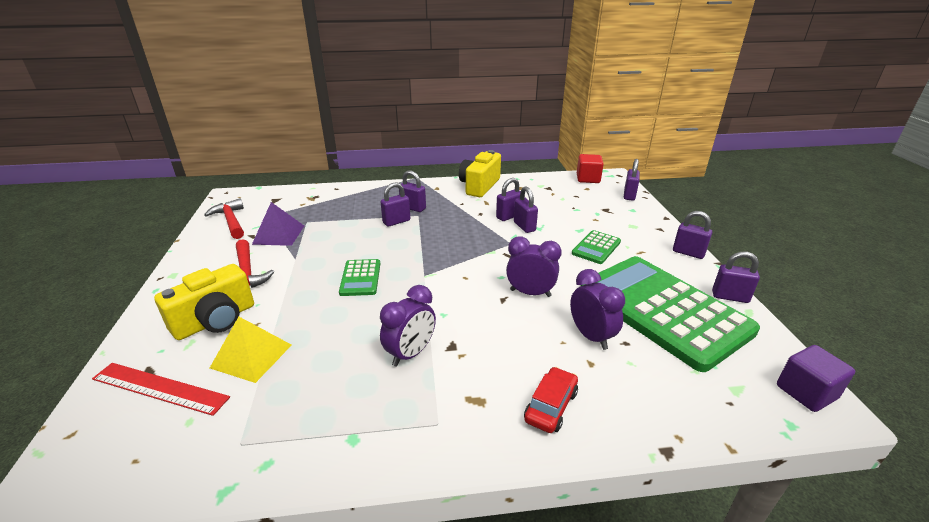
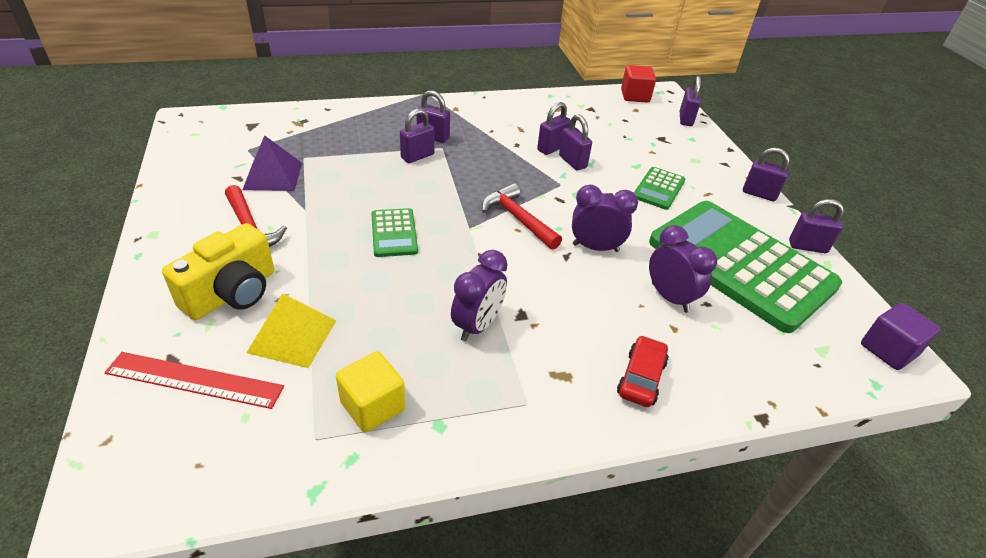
camera: 10 degrees left, 10 degrees up
(231, 221) = (203, 157): red hammer -> red hammer (517, 218)
(299, 418) = (373, 406): none -> yellow cube
(479, 186) = (508, 106): yellow camera -> none

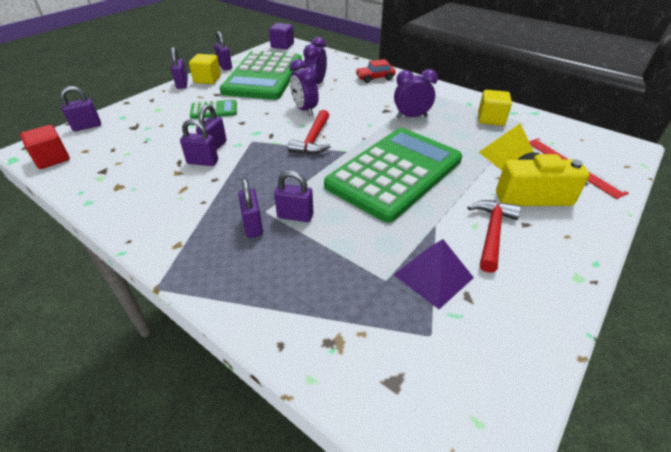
camera: 125 degrees left, 0 degrees up
(394, 233) = (394, 173): green calculator -> green calculator, size x2.39
(762, 216) = (207, 79): none -> yellow cube

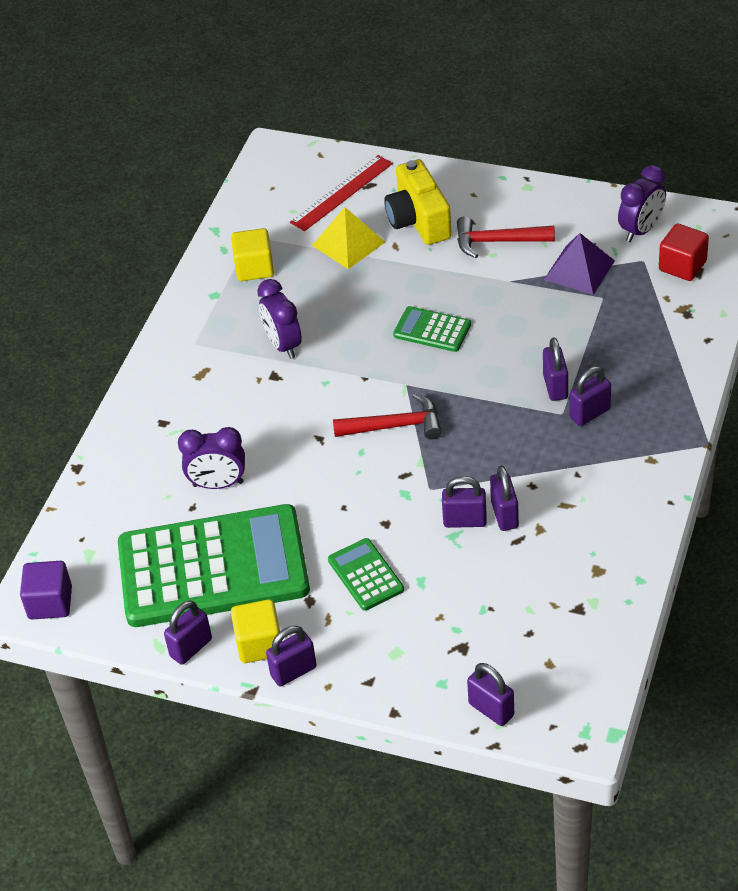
camera: 105 degrees left, 5 degrees up
(52, 159) = (587, 686): red cube -> red cube (682, 266)
(305, 110) = (314, 465): purple clock -> purple clock (641, 230)
(375, 78) = (162, 417): red car -> none
(394, 173) = (432, 330): green calculator -> green calculator, size x0.42

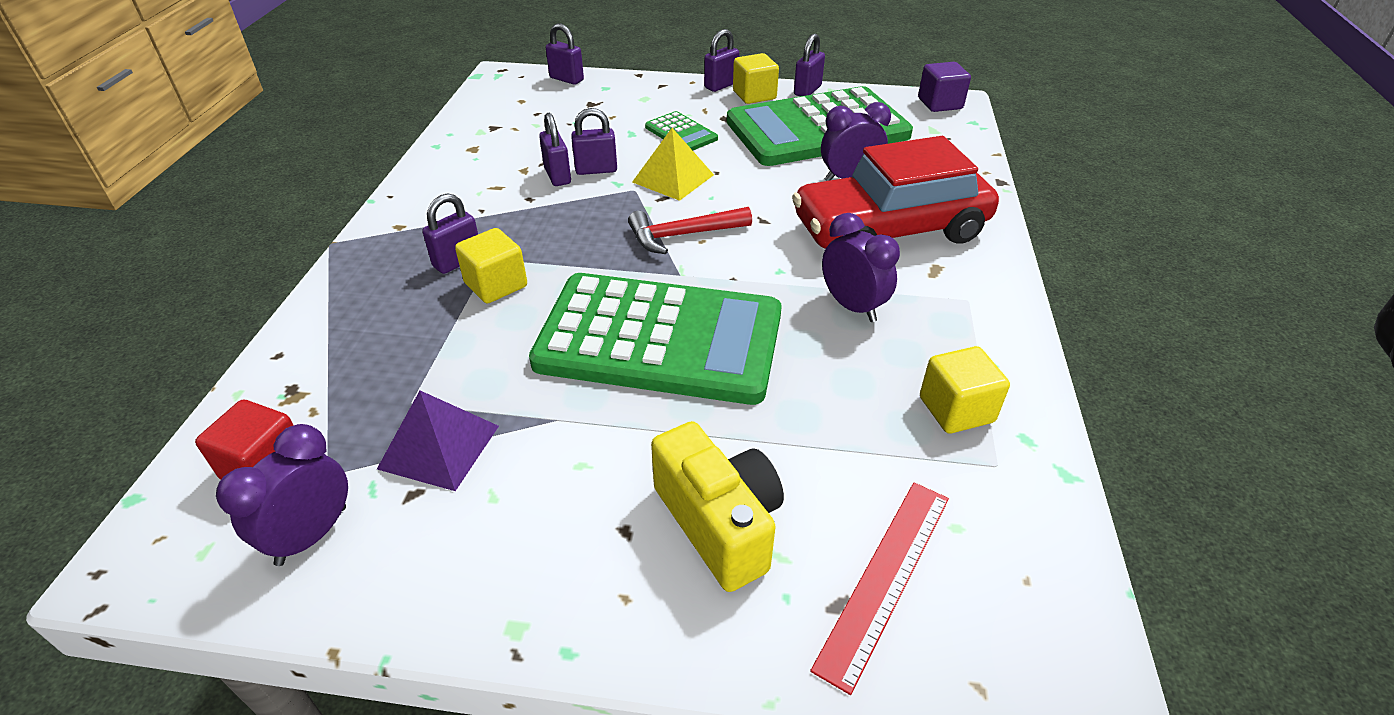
camera: 165 degrees right, 5 degrees down
(215, 416) = (889, 230): none -> red car
(348, 243) = (827, 465): yellow pyramid -> yellow pyramid (673, 178)
(432, 330) = (660, 339): green calculator -> green calculator, size x2.39
(497, 241) = (574, 490): red hammer -> none
(555, 387) = (496, 285): purple padlock -> yellow cube

